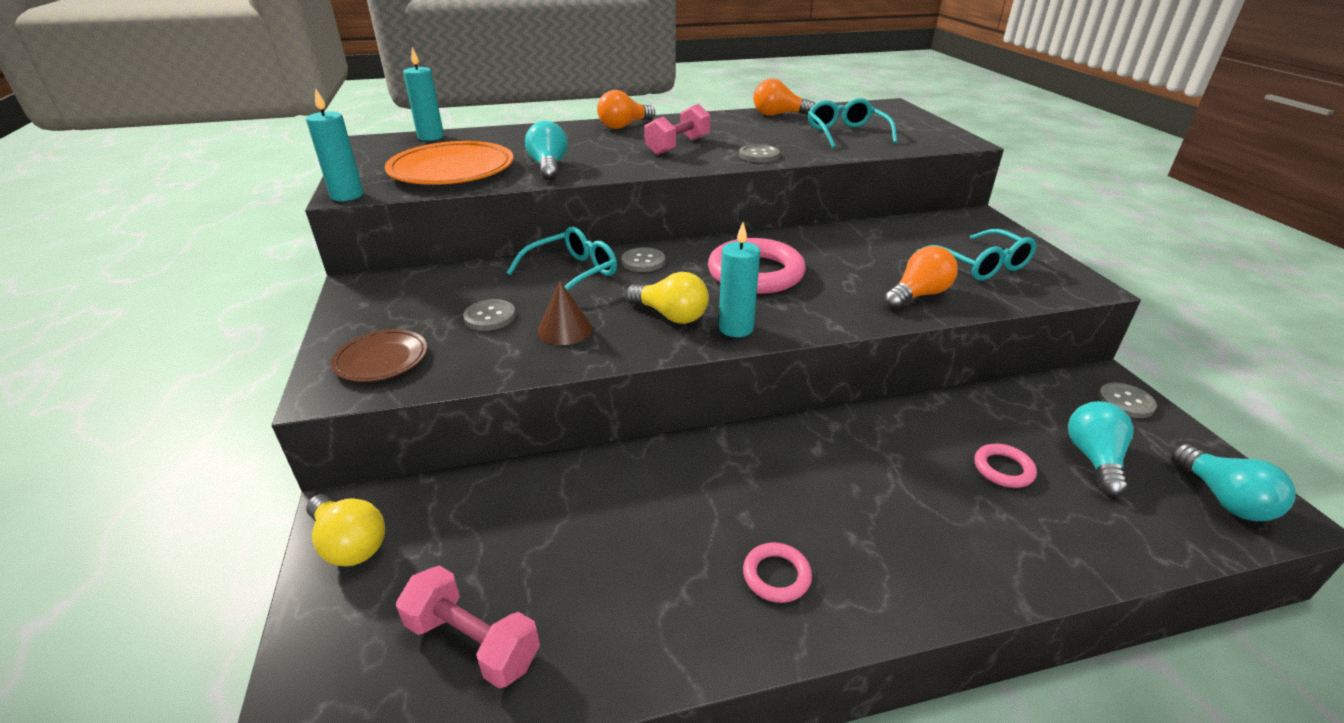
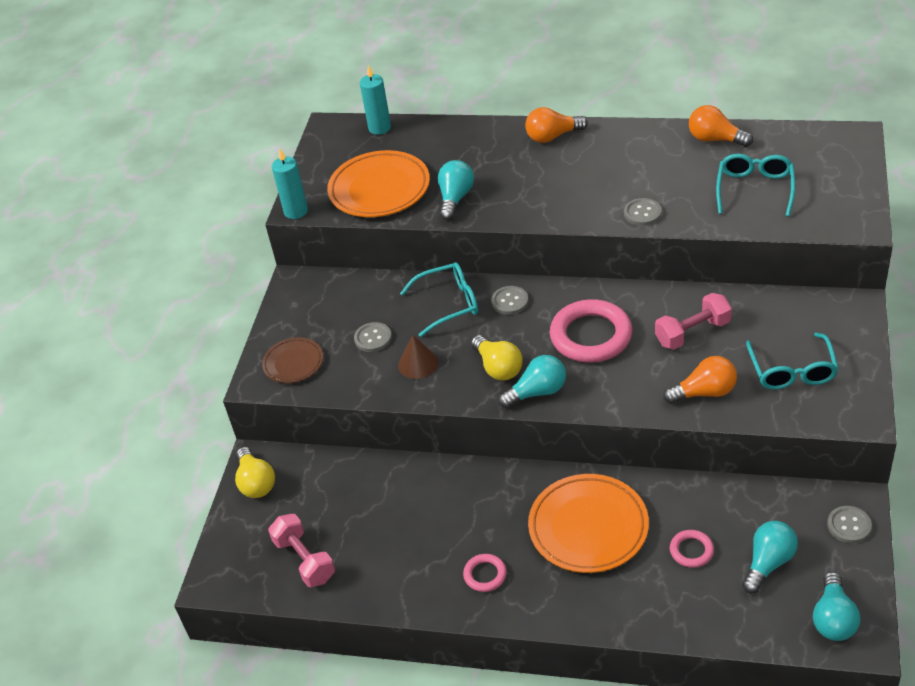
camera: 30 degrees right, 10 degrees up
(678, 146) = (580, 183): pink dumbbell -> pink dumbbell (692, 332)
(735, 328) = (537, 392): turquoise candle -> turquoise light bulb
(865, 475) = (588, 527): none -> orange plate

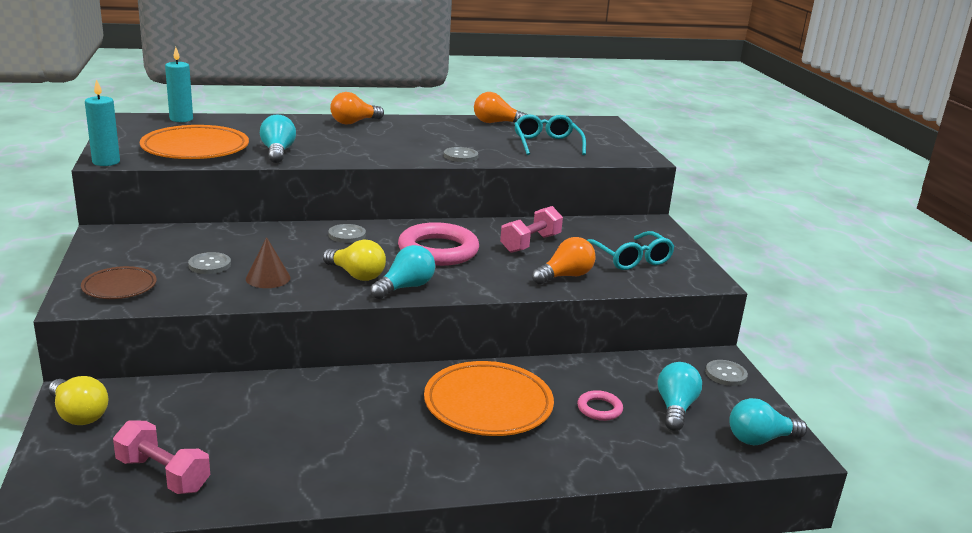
camera: 30 degrees left, 20 degrees down
(448, 304) = (284, 239): turquoise glasses -> none
(485, 575) = (395, 456): pink ring -> none
(833, 618) = (760, 439): turquoise light bulb -> turquoise light bulb turned 90 degrees clockwise

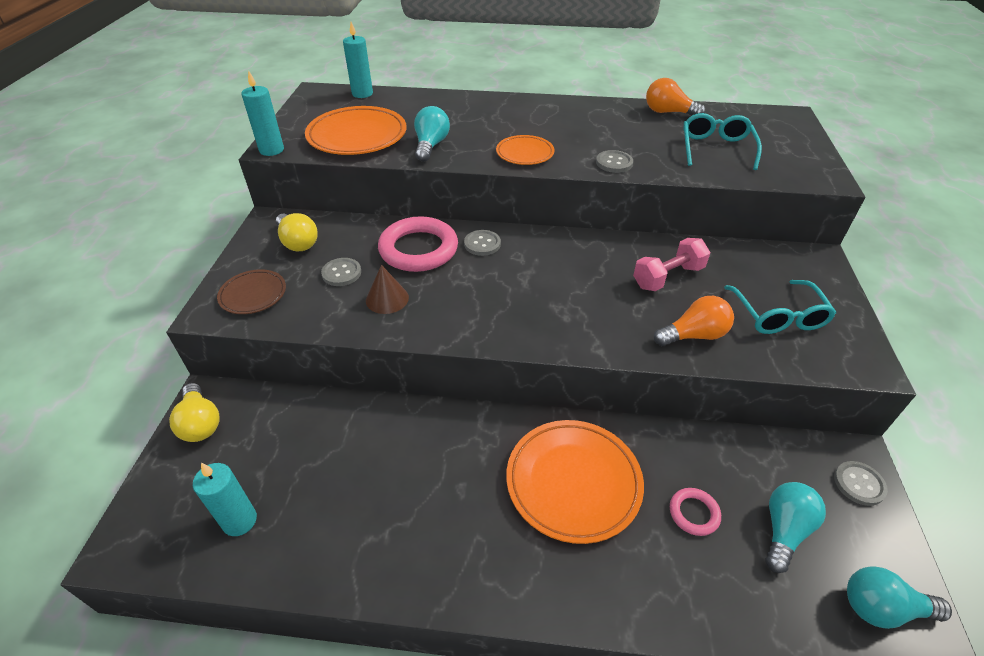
camera: 20 degrees right, 20 degrees up
(163, 474) = (239, 521): pink dumbbell -> turquoise candle
(354, 122) = (520, 105): orange light bulb -> none
(356, 275) = (472, 305): yellow light bulb -> yellow light bulb (298, 242)
(374, 153) = (525, 153): none -> orange plate
(405, 287) = (515, 331): turquoise light bulb -> none
(438, 250) = (566, 277): pink ring -> pink ring (418, 249)

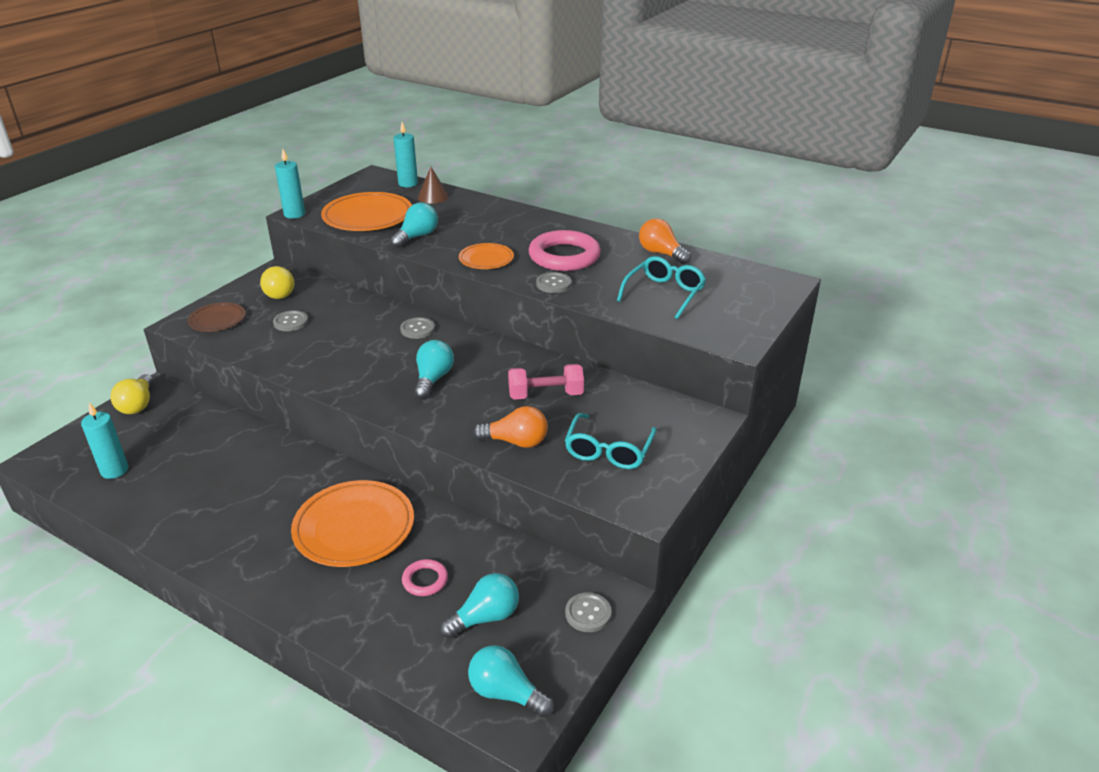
camera: 25 degrees right, 10 degrees down
(387, 299) = (306, 348): brown cone -> brown cone (433, 197)
(418, 249) = (364, 320): pink ring -> pink ring (564, 256)
(550, 293) = (433, 379): none -> turquoise light bulb

